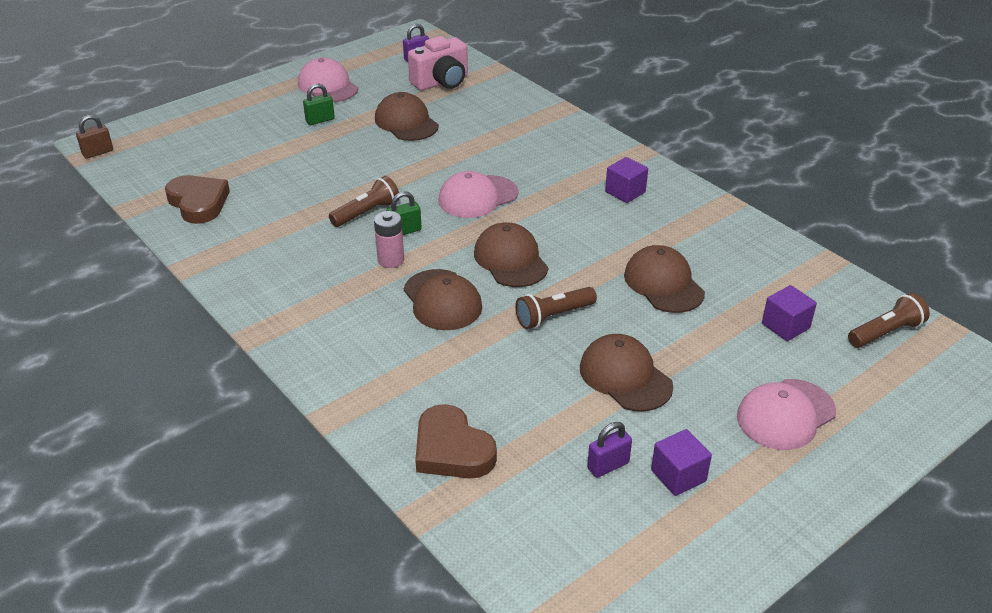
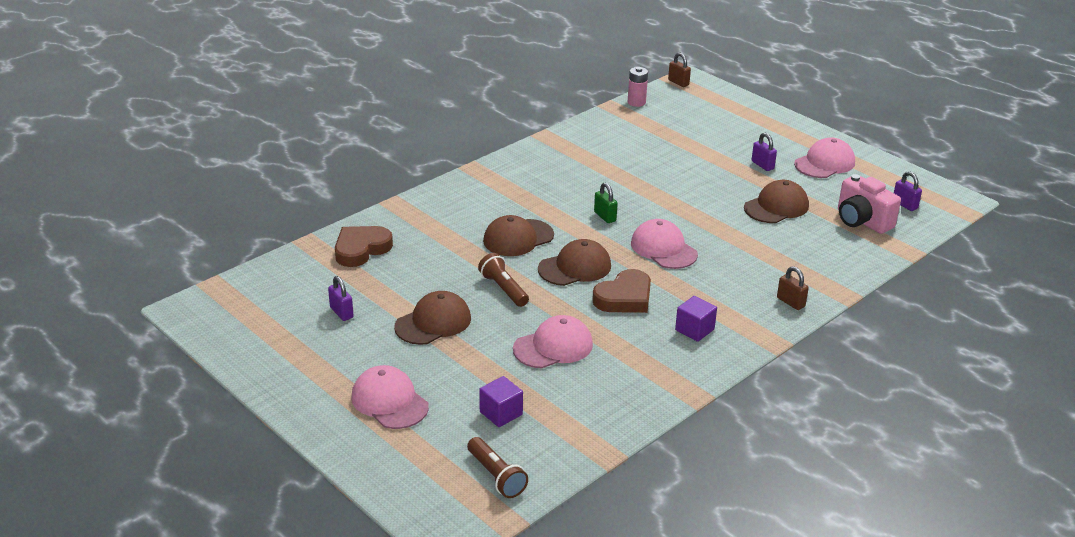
camera: 85 degrees right, 5 degrees down
(198, 203) = (622, 129): brown heart -> brown heart (624, 297)
(320, 120) = (762, 165): green padlock -> purple padlock
(367, 212) = (627, 198): brown flashlight -> none
(391, 260) = (565, 213): pink battery -> pink battery (636, 102)
(577, 135) = (790, 302): none -> brown padlock
(663, 284) = (553, 347): brown cap -> pink cap
(678, 475) = (329, 343): purple cube -> none

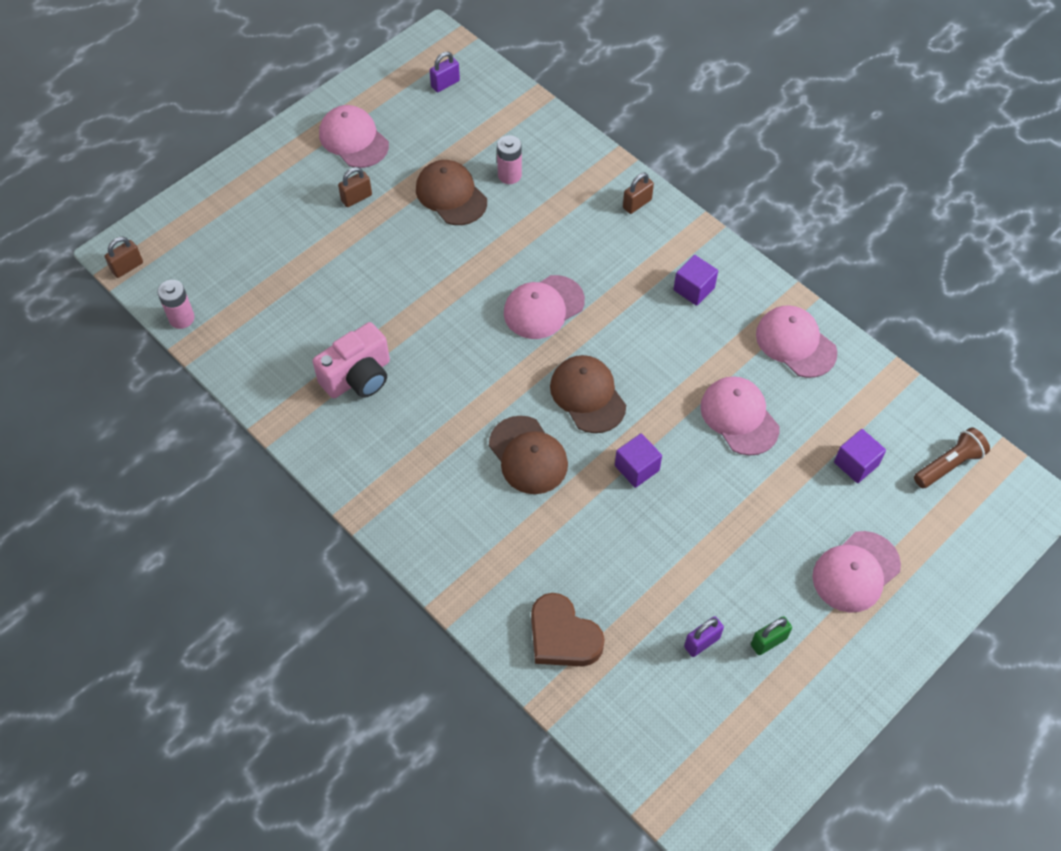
camera: 90 degrees left, 25 degrees up
(433, 322) = (710, 538): brown cap -> none
(503, 289) = (637, 468): brown flashlight -> purple cube
(605, 216) = (476, 363): green padlock -> green padlock (768, 641)
(624, 297) = (642, 349): brown heart -> none
(637, 387) = (795, 343): none -> pink cap
(762, 165) = (356, 198): purple padlock -> brown padlock
(806, 235) = (509, 175): none -> pink battery
(862, 221) = (479, 124): pink camera -> pink camera (358, 377)

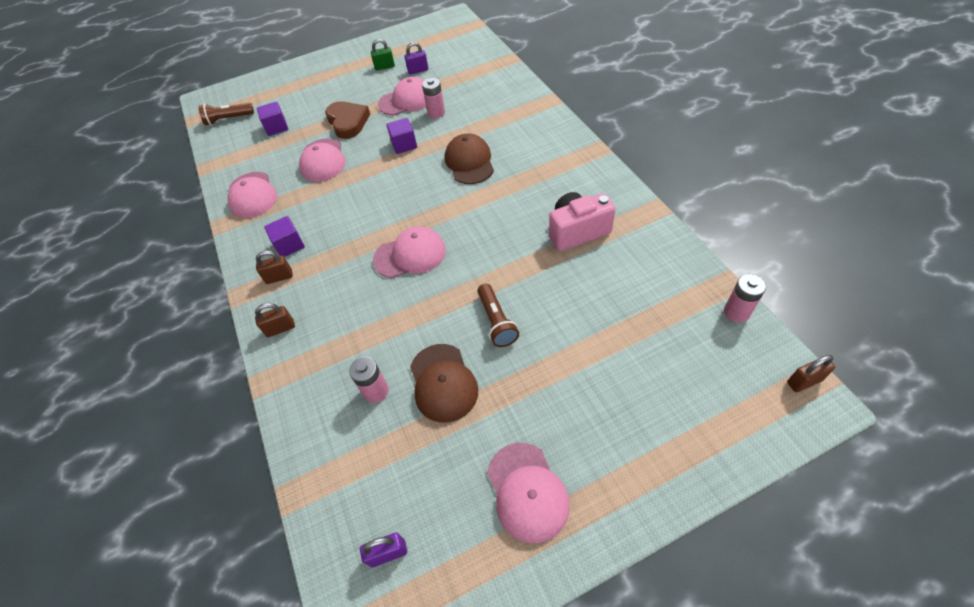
camera: 155 degrees left, 5 degrees down
(356, 198) = (542, 405): brown padlock -> brown padlock (279, 277)
(419, 257) = (496, 322): none -> brown flashlight
(562, 636) = (489, 81): brown heart -> brown heart (348, 122)
(587, 395) = (411, 189): brown cap -> none
(619, 542) = (436, 113): none -> pink battery
(855, 572) = (320, 85): pink cap -> pink cap (406, 100)

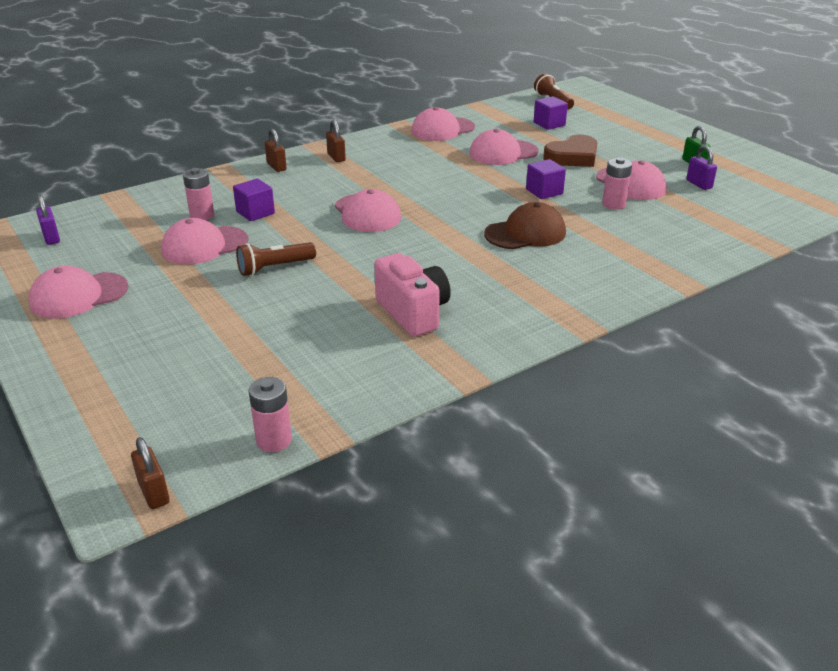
camera: 75 degrees right, 20 degrees down
(289, 245) = (377, 155): purple cube -> purple cube (255, 212)
(443, 382) = (204, 246): brown cap -> pink cap

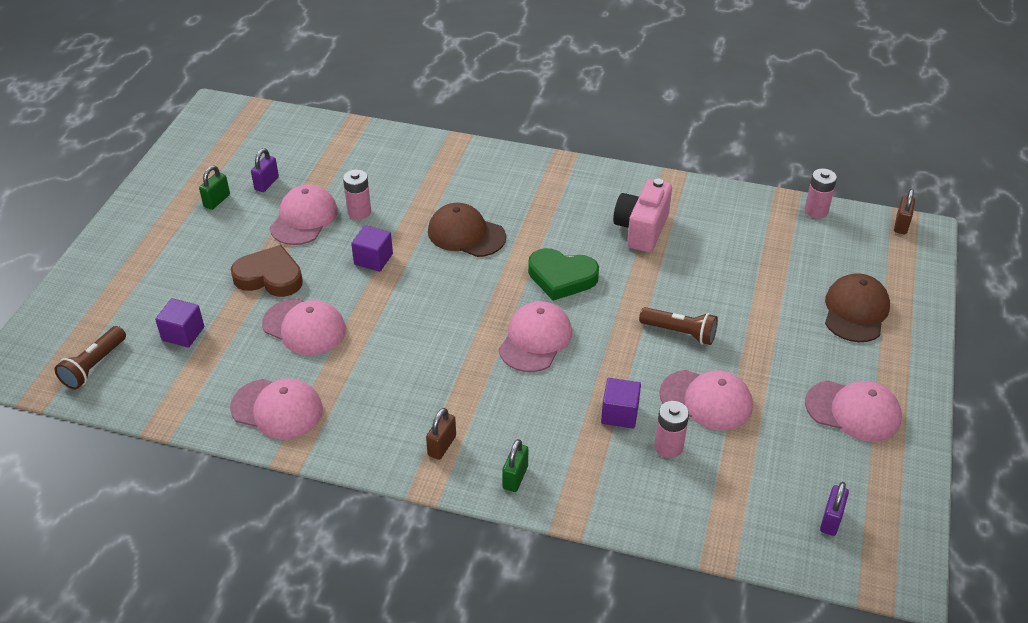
camera: 130 degrees left, 10 degrees up
(135, 365) = (855, 311): none -> brown cap
(276, 167) = (515, 477): brown padlock -> green padlock
(413, 249) = (561, 277): none -> green heart

